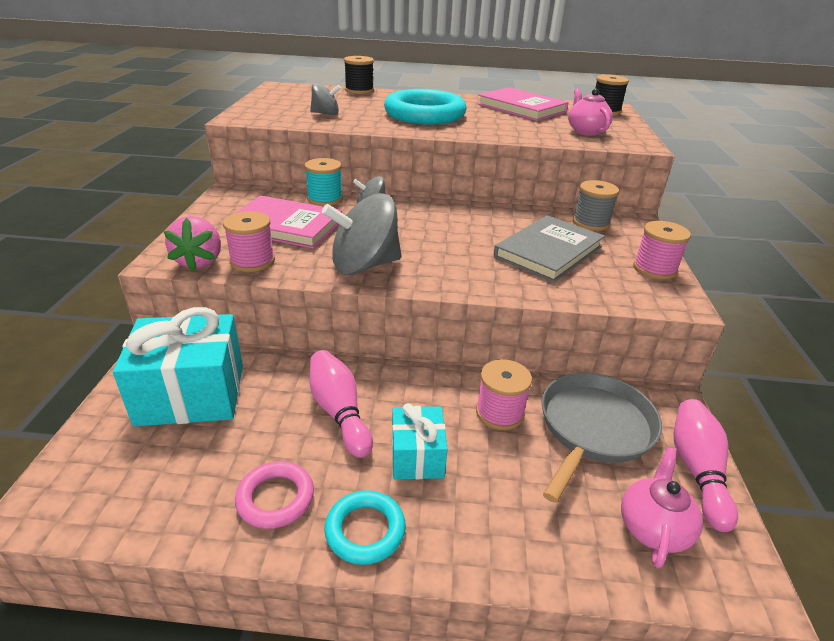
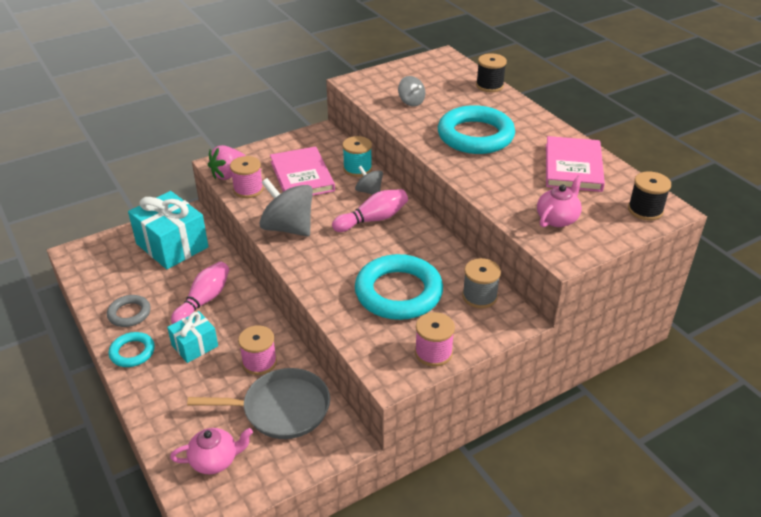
camera: 55 degrees right, 5 degrees up
(275, 498) = (129, 313): pink ring -> grey ring
(548, 252) = (398, 292): grey book -> turquoise ring
(697, 470) = (282, 469): pink bowling pin -> pink bowling pin (373, 219)

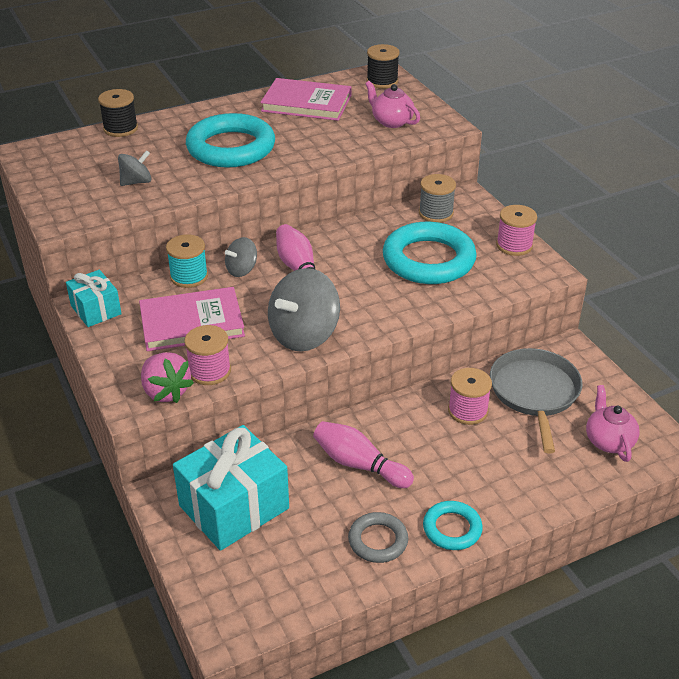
camera: 85 degrees left, 0 degrees up
(195, 346) = (441, 468): turquoise gift -> turquoise gift (96, 310)

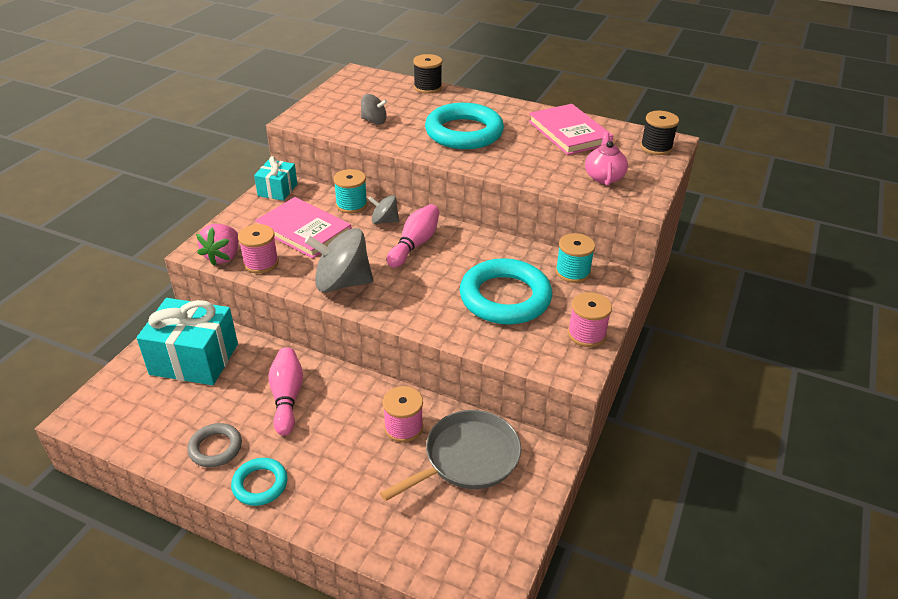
camera: 50 degrees right, 0 degrees up
(436, 213) = (572, 272): grey spool -> turquoise spool
(608, 441) = (454, 539): pink teapot -> none

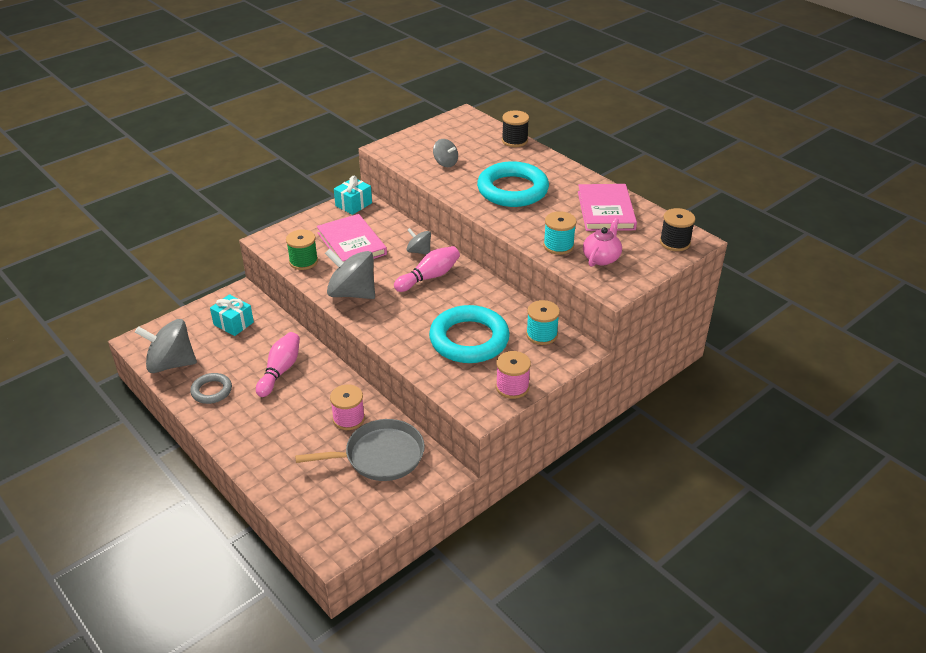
camera: 25 degrees right, 0 degrees up
(141, 431) = (171, 364): none -> grey spinning top
(194, 359) = (233, 323): turquoise gift -> turquoise gift, size x0.55
(223, 256) = (280, 249): pink strawberry -> none
(260, 484) = (226, 425): turquoise ring -> none
(261, 263) = (303, 261): pink spool -> green spool
(351, 205) = (402, 231): turquoise spool -> turquoise spool (558, 246)

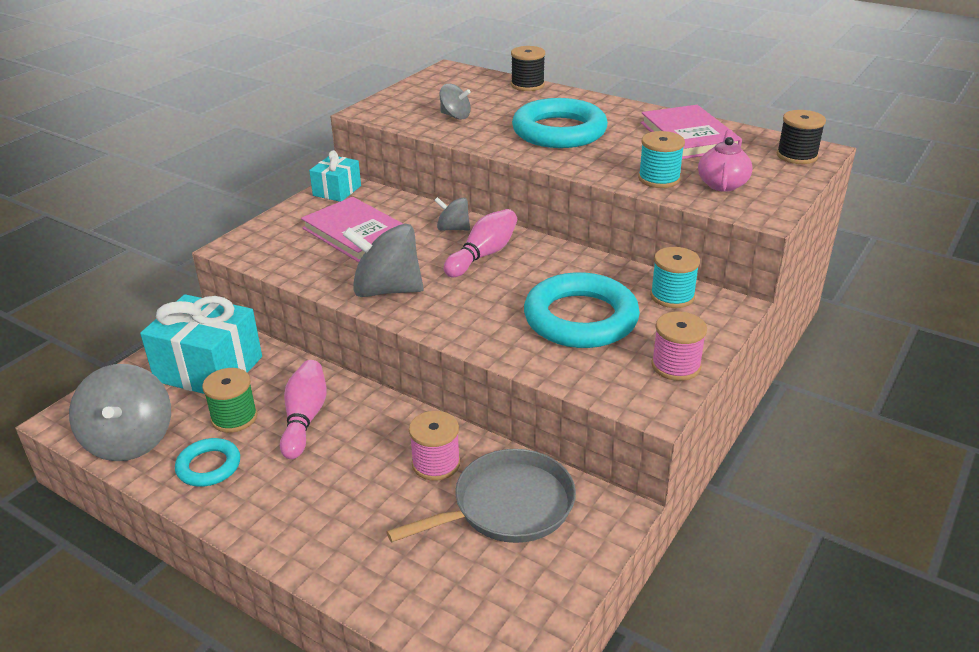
camera: 15 degrees left, 5 degrees down
(171, 364) = (130, 440): grey spinning top -> grey spinning top turned 90 degrees counterclockwise
(211, 391) = (209, 466): grey ring -> turquoise ring
(233, 323) = (209, 369): turquoise gift -> turquoise gift, size x1.80
(303, 261) = (298, 263): green spool -> green spool (234, 418)

